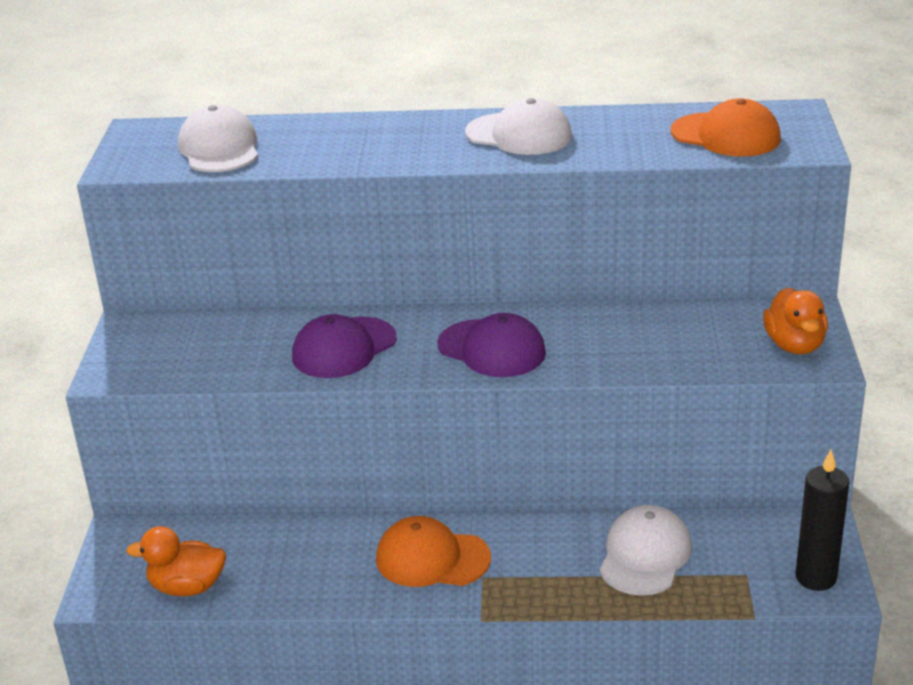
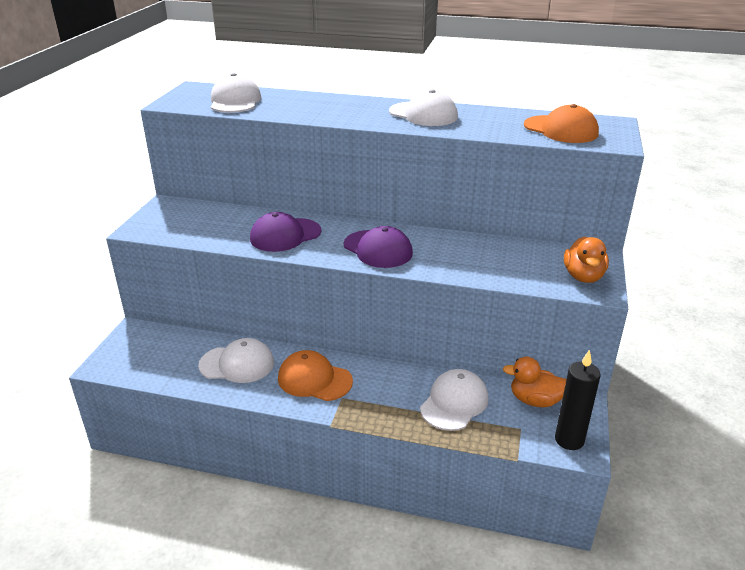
camera: 10 degrees right, 0 degrees up
(187, 587) = (157, 370): orange duck -> orange duck (535, 400)
(306, 556) = (237, 364): none -> white cap

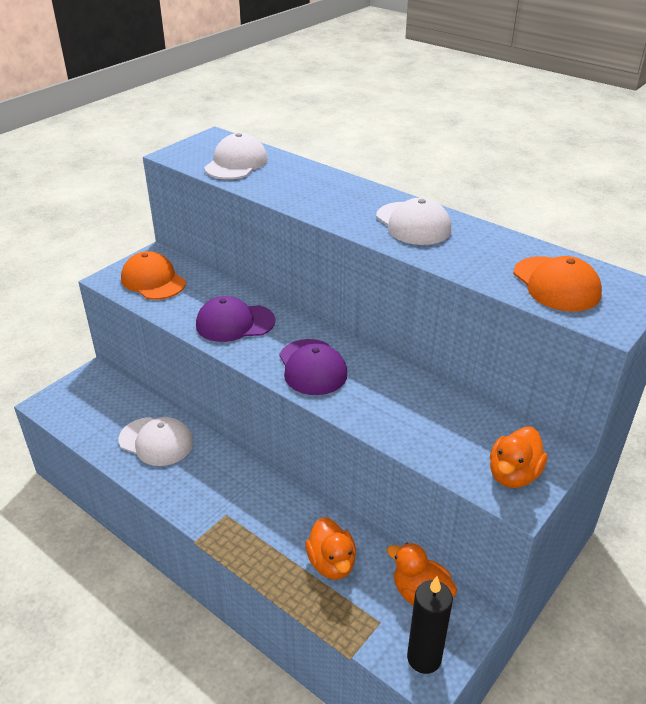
camera: 25 degrees right, 5 degrees up
(314, 379) = (213, 484): orange cap -> orange cap (153, 280)
(454, 403) = (331, 563): white cap -> orange duck

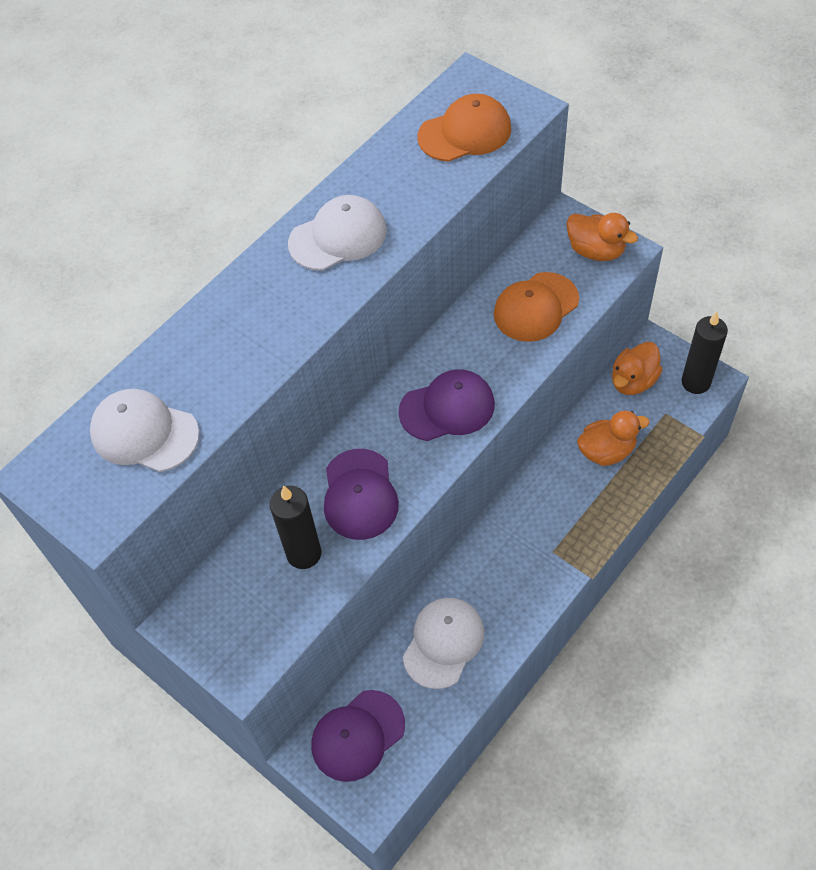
camera: 85 degrees left, 20 degrees up
(98, 397) = (357, 735): none -> purple cap
(153, 280) = (252, 610): orange cap -> orange cap (535, 307)
(191, 299) = (304, 553): none -> black candle

